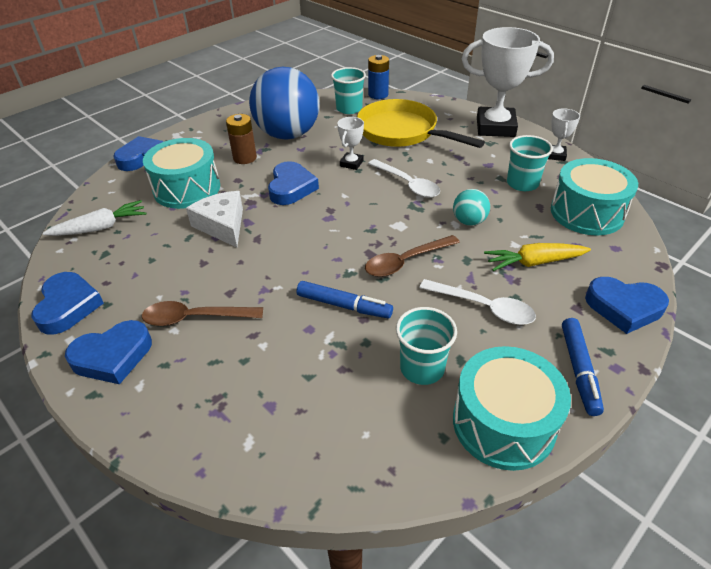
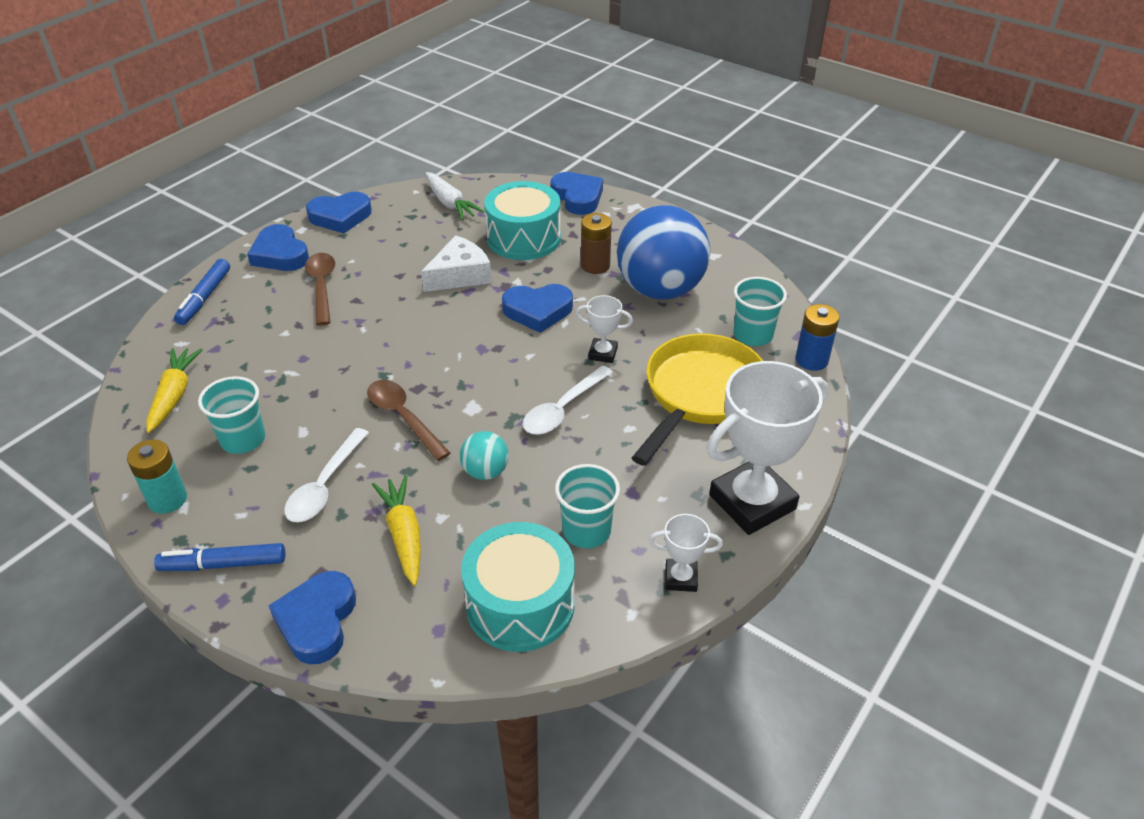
camera: 80 degrees right, 0 degrees up
(343, 436) = (174, 395): none -> yellow carrot
(344, 306) = (333, 377): blue marker -> blue marker (204, 298)
(495, 127) = (752, 502): white trophy -> white trophy turned 60 degrees clockwise
(503, 423) = (167, 499): turquoise drum -> turquoise battery

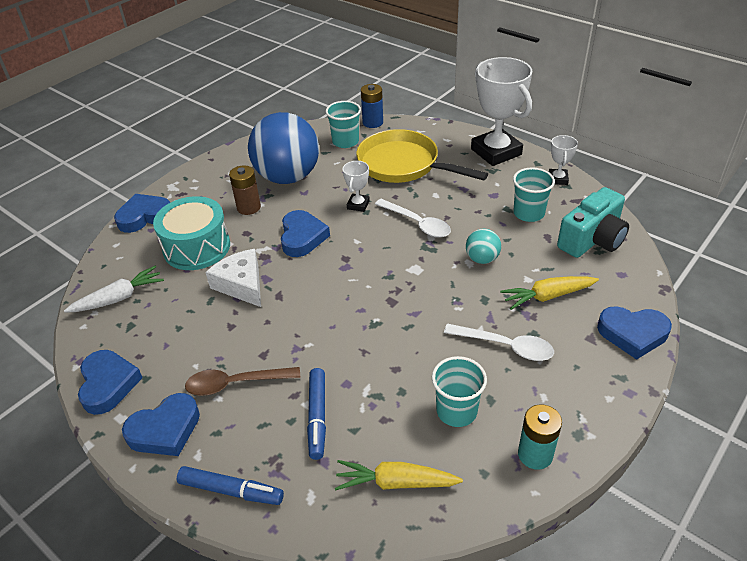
camera: 85 degrees left, 0 degrees up
(223, 564) = (596, 398): blue marker -> blue marker (317, 417)
(403, 417) = (427, 307): brown spoon -> none
(520, 604) = (592, 240): turquoise drum -> turquoise camera

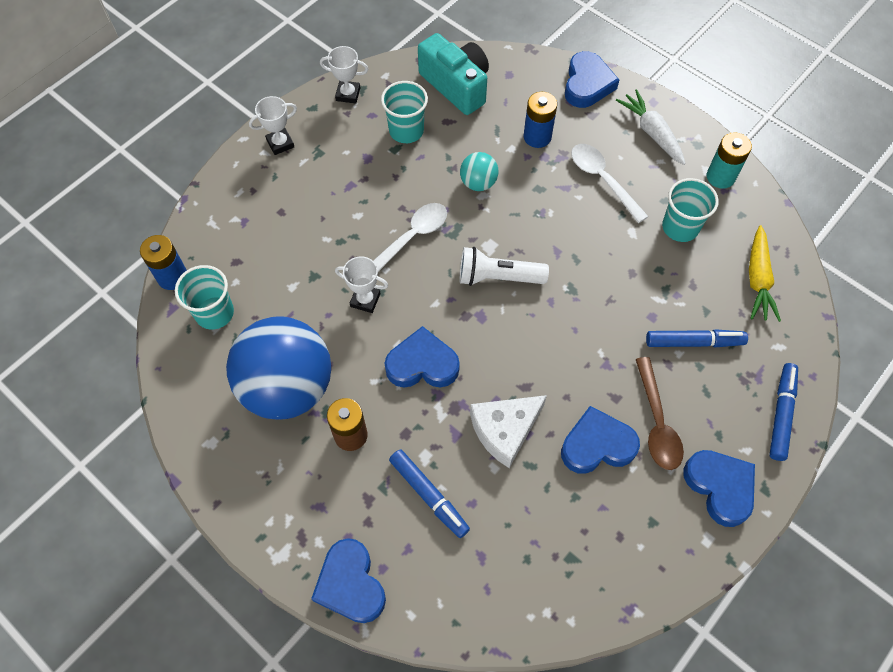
camera: 90 degrees left, 20 degrees up
(108, 384) = (663, 564): blue heart -> blue heart (597, 445)
(119, 298) = (522, 584): white carrot -> white carrot (651, 132)
(197, 247) = (429, 495): turquoise drum -> blue marker
(383, 275) = (498, 277): none -> white flashlight
(403, 165) = (287, 245): yellow pan -> none
(496, 152) = (280, 143): white trophy -> white trophy, size x0.47
(505, 346) = (602, 180): white spoon -> white spoon turned 60 degrees counterclockwise
(547, 296) = (537, 137): yellow carrot -> blue battery

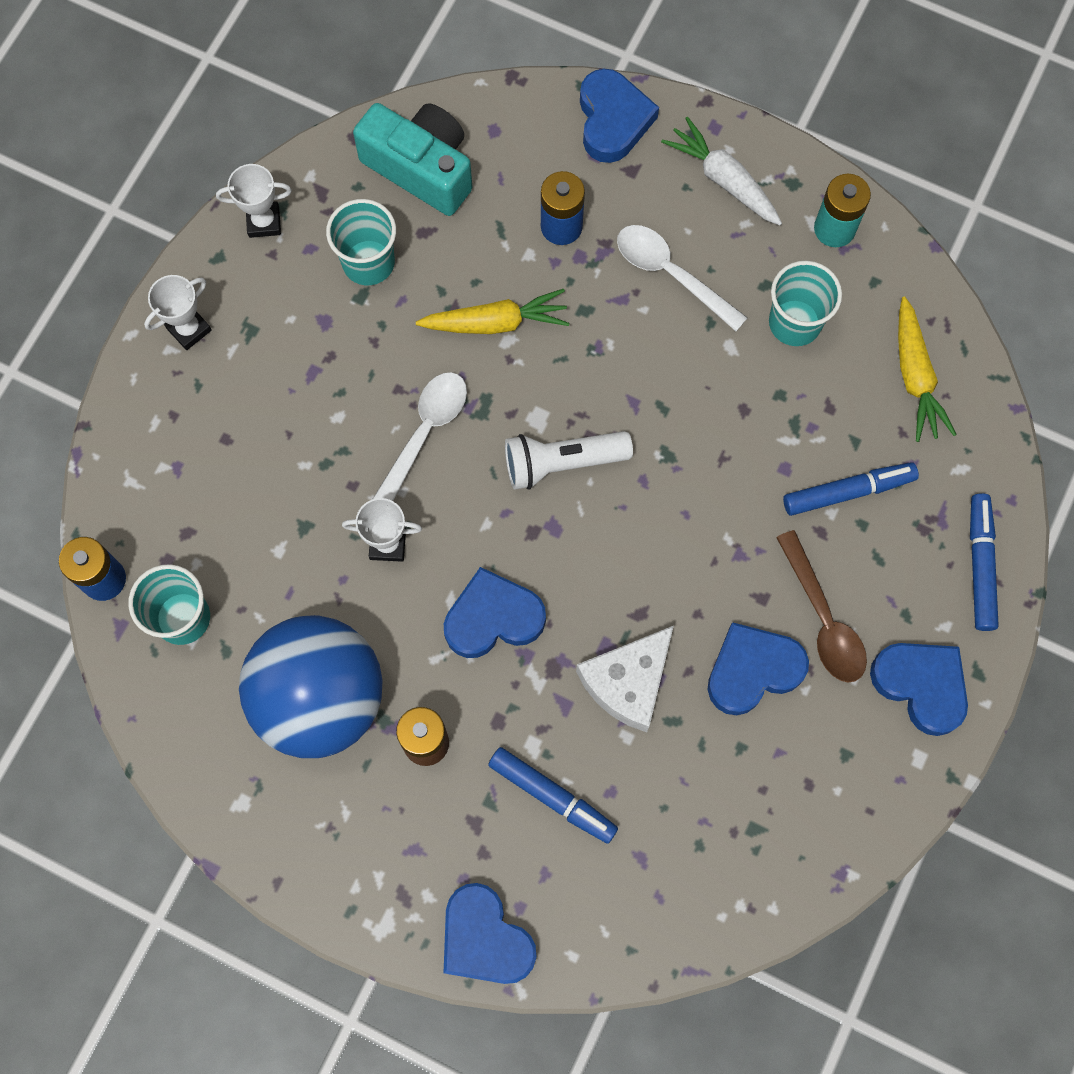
camera: 15 degrees left, 10 degrees up
(478, 183) = (496, 322): turquoise ball -> yellow carrot

